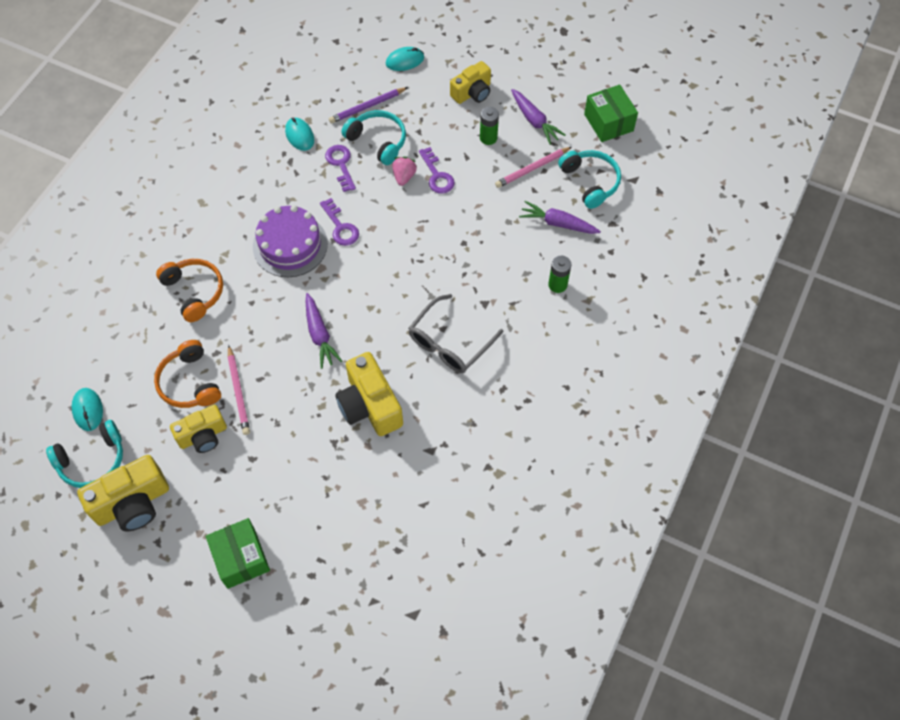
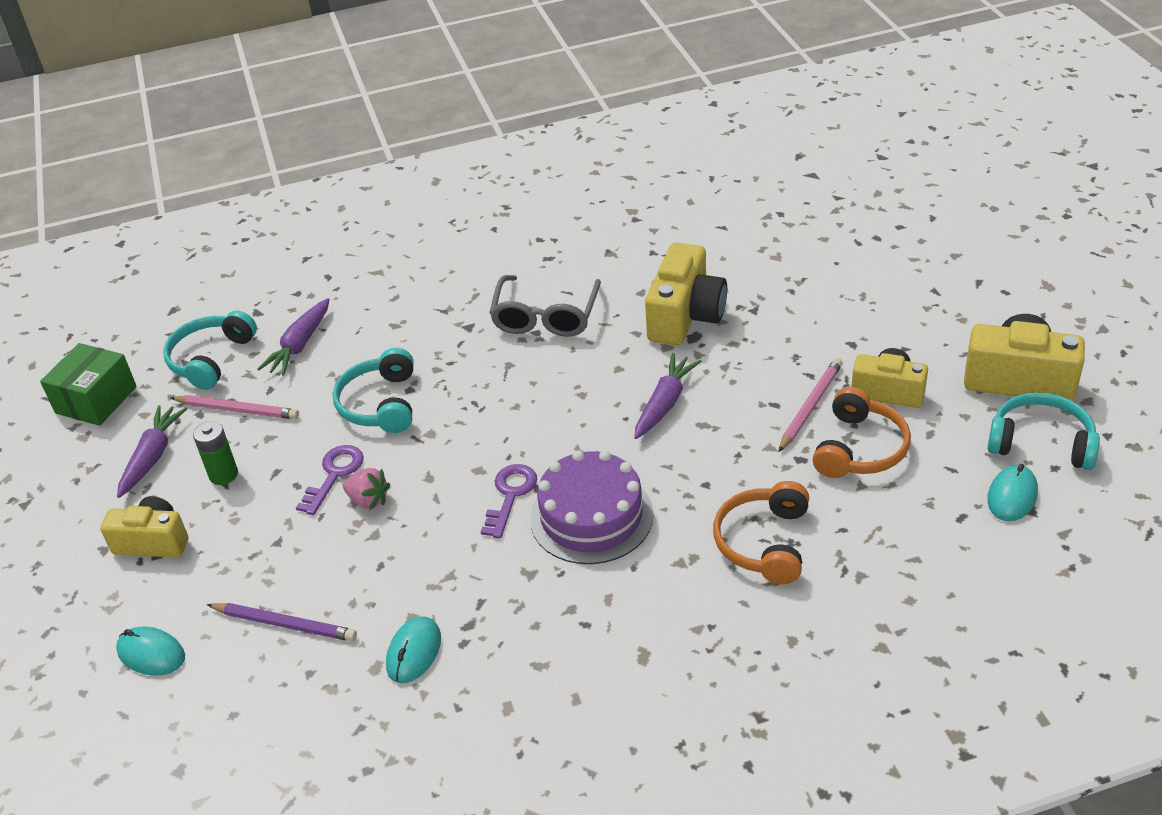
camera: 130 degrees left, 20 degrees down
(241, 558) = (935, 280): green box -> none
(341, 165) = (416, 570): purple key -> none
(378, 141) = (336, 566): turquoise headphones -> turquoise headphones (380, 404)
(404, 176) = (368, 500): pink strawberry -> pink strawberry turned 120 degrees counterclockwise
(450, 343) = (546, 317): grey glasses -> grey glasses turned 105 degrees clockwise
(557, 285) = (383, 298): green battery -> none
(558, 223) = (300, 345): purple carrot -> purple carrot turned 45 degrees clockwise

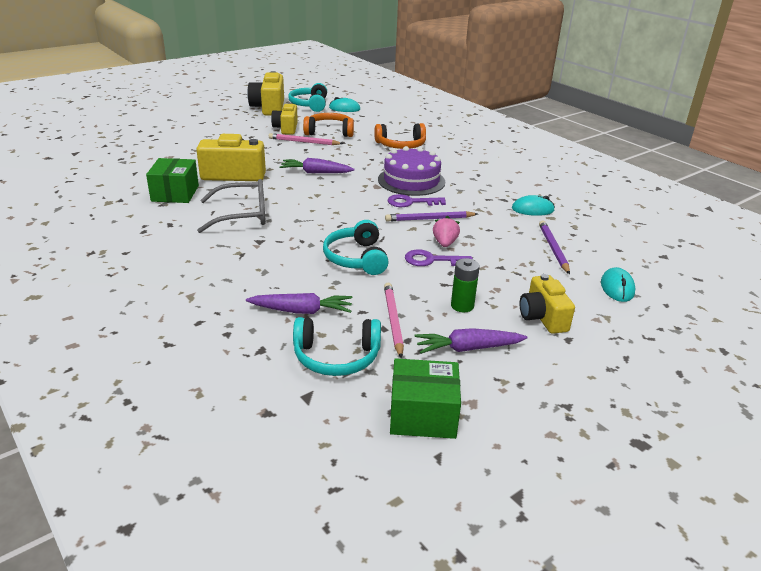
camera: 115 degrees left, 10 degrees down
(380, 404) = (356, 258): turquoise headphones -> turquoise headphones turned 105 degrees clockwise
(446, 503) = (429, 219): none -> purple pencil
(638, 261) = (175, 193): none -> green box

